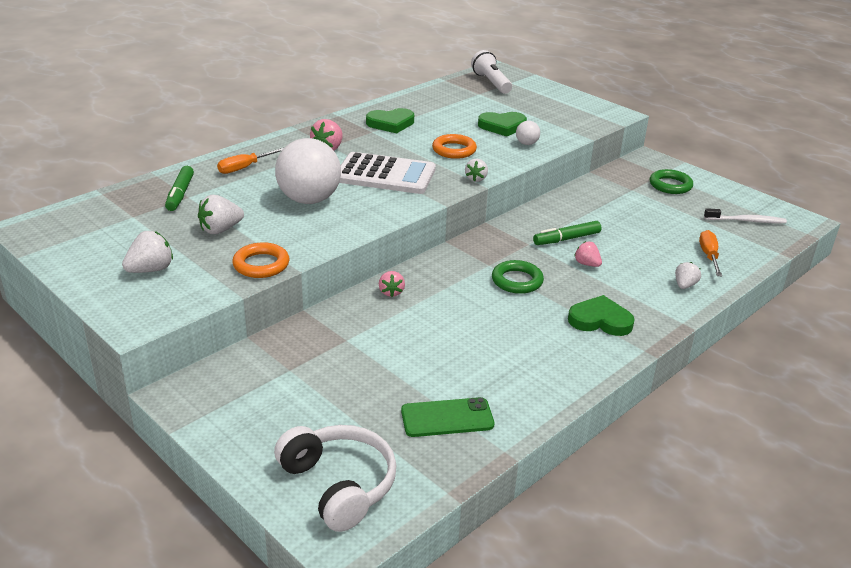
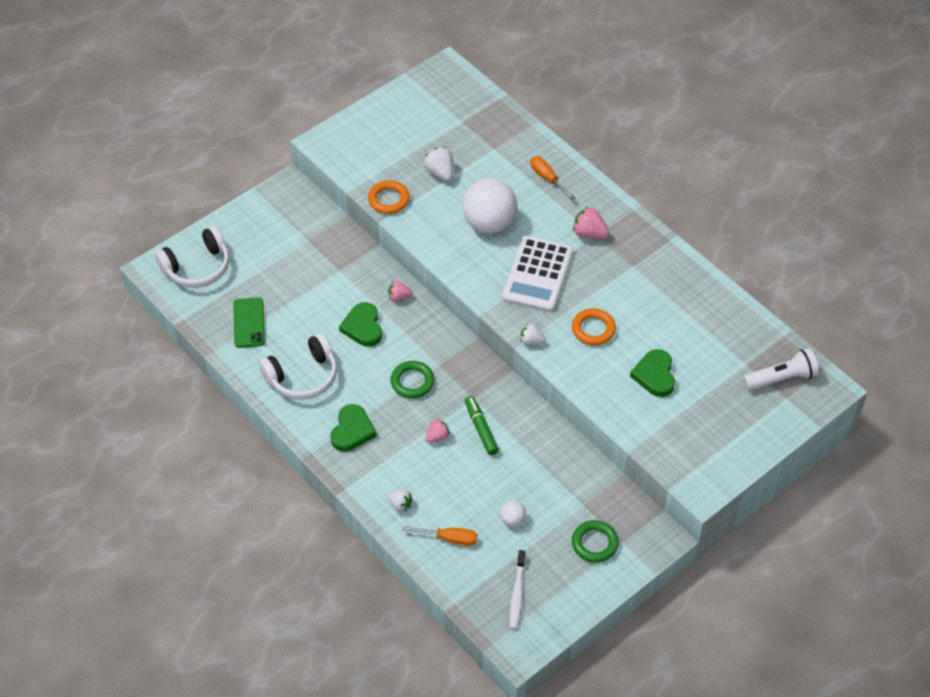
camera: 95 degrees right, 20 degrees up
(151, 270) = (385, 141): white strawberry -> none
(180, 194) = (498, 143): green marker -> none
(390, 123) = (653, 281): green heart -> green heart (363, 327)
(526, 144) = (612, 391): white ball -> white ball (512, 520)
(530, 362) = (303, 376): none -> white headphones

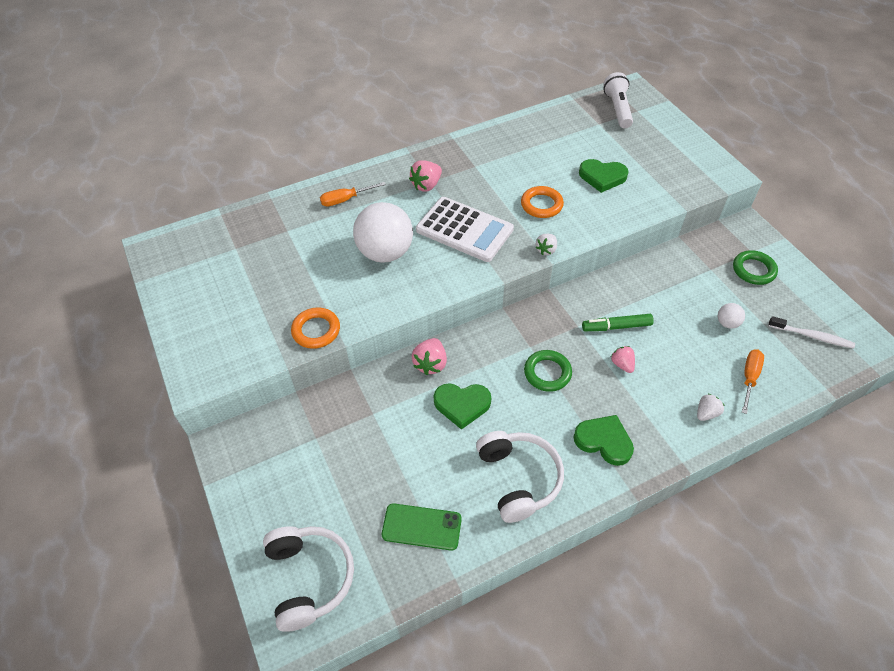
camera: 75 degrees left, 0 degrees up
(399, 297) = (430, 364): pink strawberry -> pink strawberry, size x1.51
(440, 173) = (298, 279): white strawberry -> none

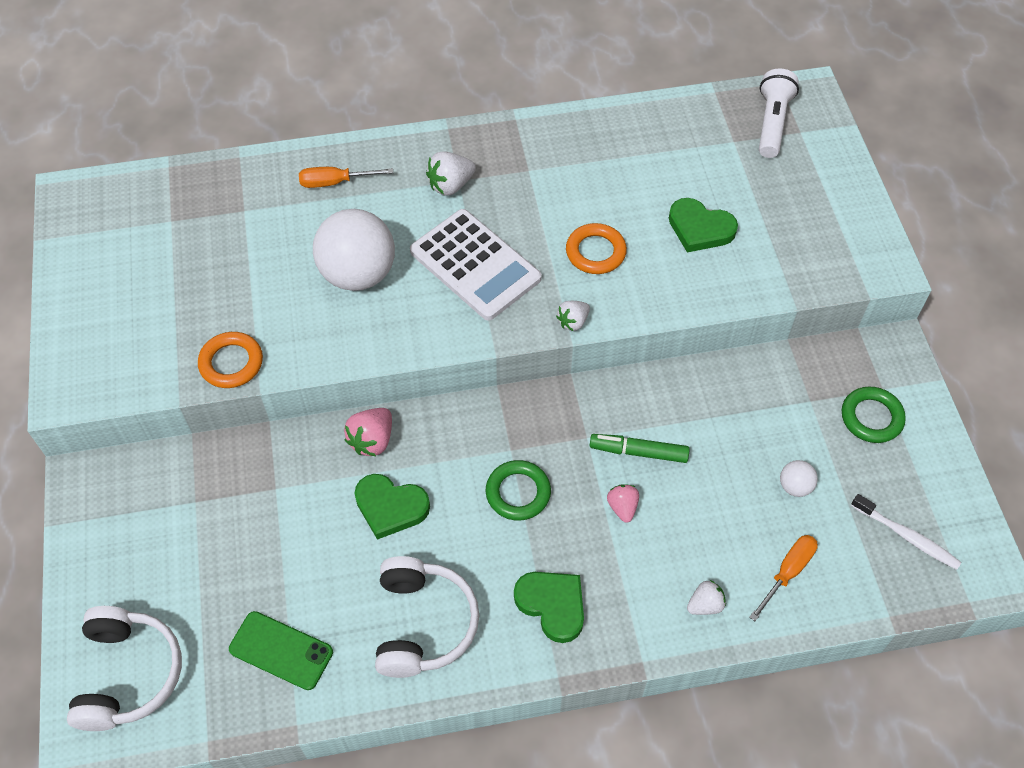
camera: 15 degrees right, 5 degrees up
(426, 185) = (450, 185): pink strawberry -> white strawberry

